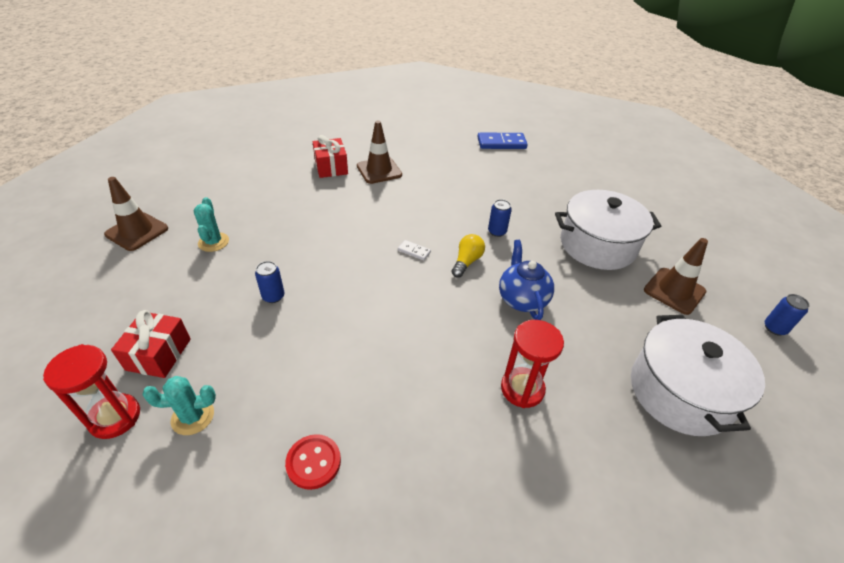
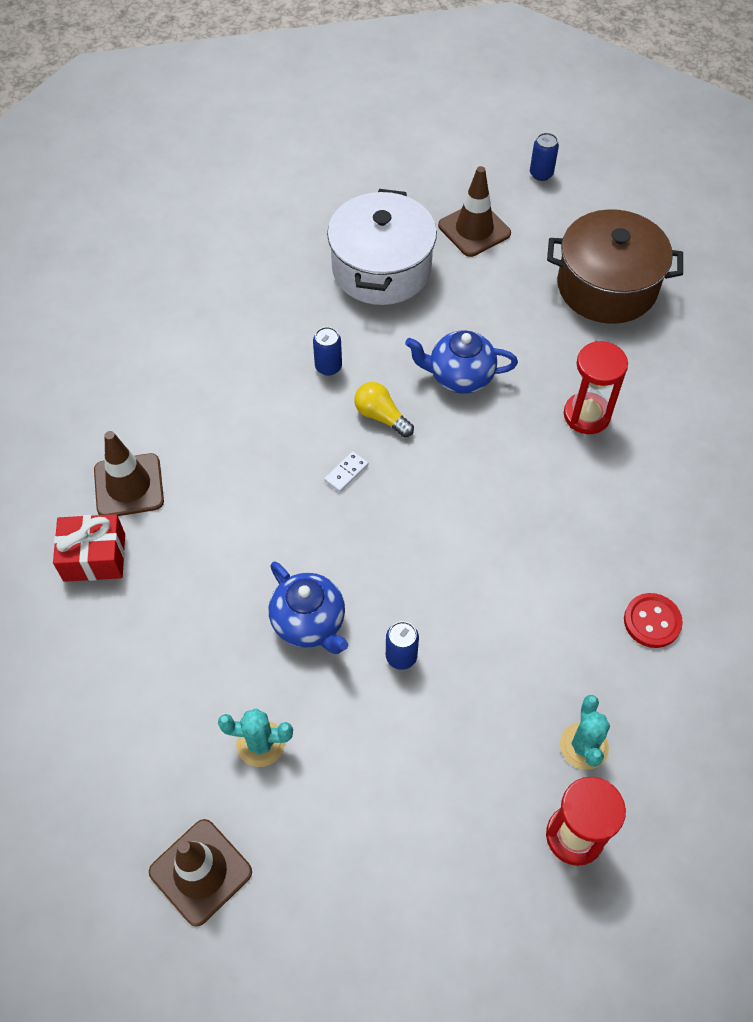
camera: 75 degrees left, 15 degrees up
(158, 354) = (483, 798): red gift -> none
(296, 250) = (310, 623): none -> blue teapot
(501, 143) = (104, 298): blue domino -> none
(680, 392) = (607, 286): white pot -> brown pot

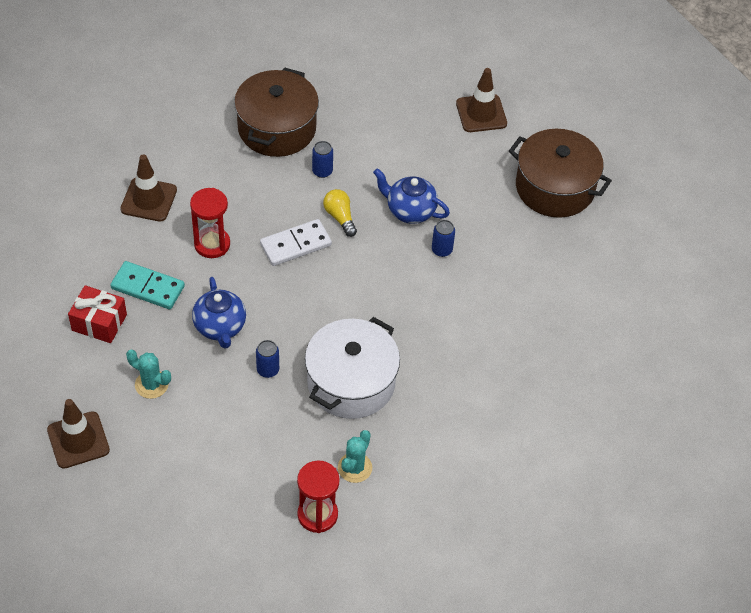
camera: 20 degrees right, 5 degrees down
(94, 557) = (105, 236): red gift -> red gift (99, 322)
(187, 606) = (148, 287): none -> turquoise domino
(244, 333) = (277, 128): none -> brown pot
(346, 473) = (295, 244): white domino -> white domino, size x2.02
(381, 268) = (397, 117): white pot -> white pot (351, 382)
(541, 174) = (556, 90): blue can -> blue can (442, 250)
(586, 415) = (484, 269): red hourglass -> red hourglass (212, 244)
(652, 621) = (447, 414): red button -> none

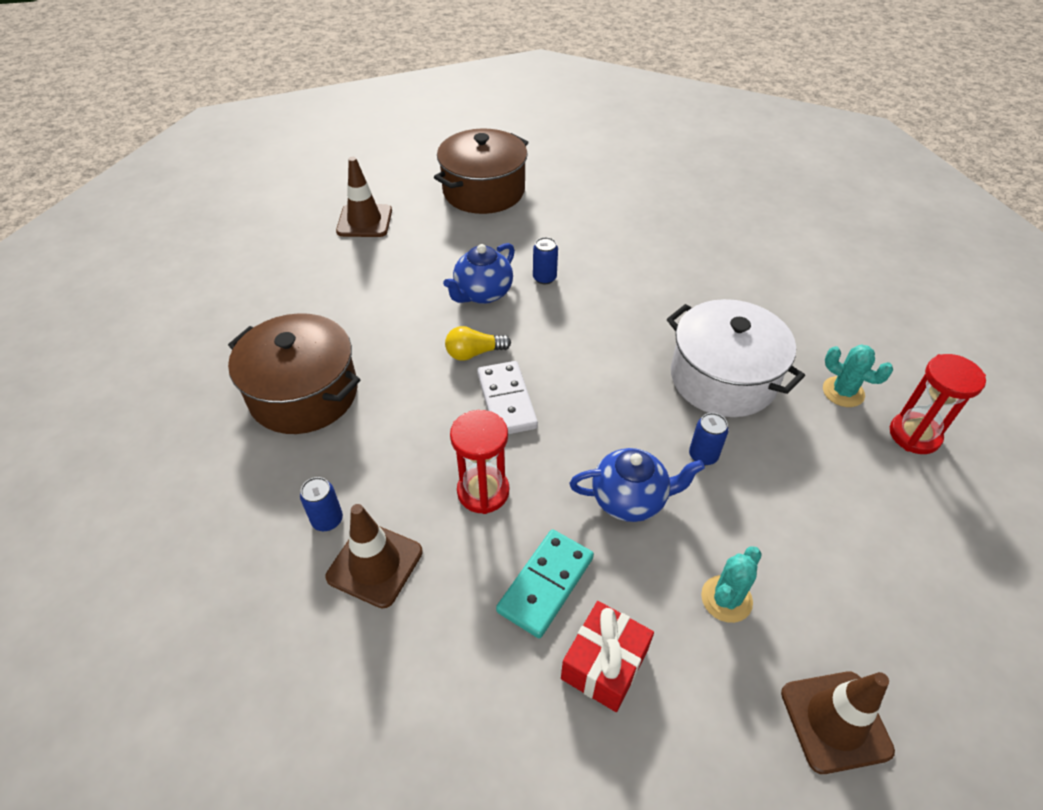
camera: 75 degrees left, 5 degrees down
(322, 171) = (395, 359): blue can -> blue can (327, 520)

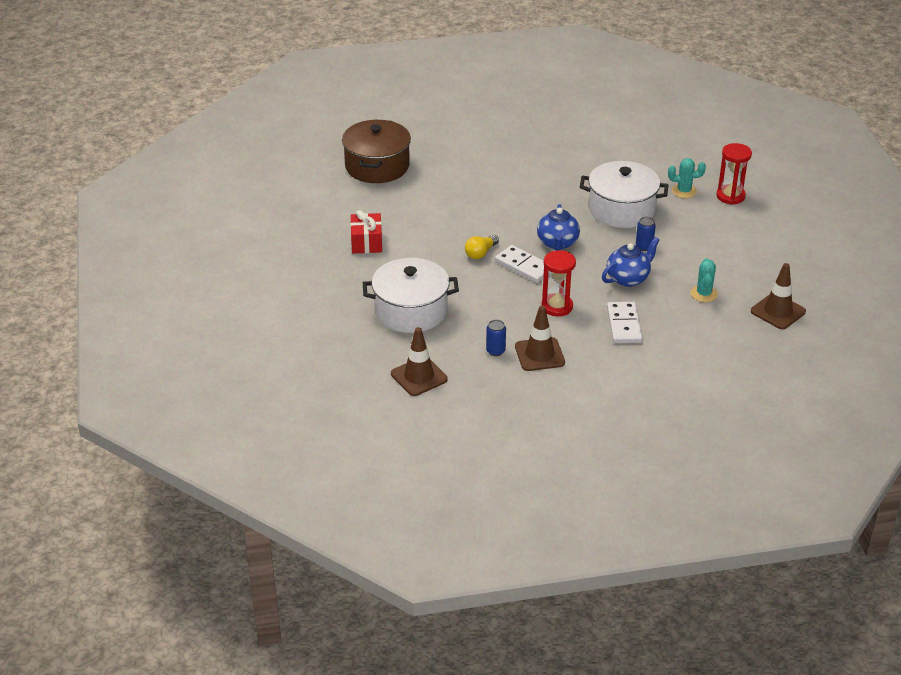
camera: 35 degrees left, 10 degrees down
(304, 393) = (411, 311): brown pot -> white pot
(364, 221) = (322, 214): brown traffic cone -> brown traffic cone (419, 377)
(482, 294) = (449, 223): blue teapot -> blue teapot (557, 244)
(544, 278) = (475, 200): blue can -> none
(545, 584) = (624, 325): turquoise domino -> white domino
(604, 664) = (676, 338): red gift -> red gift (366, 242)

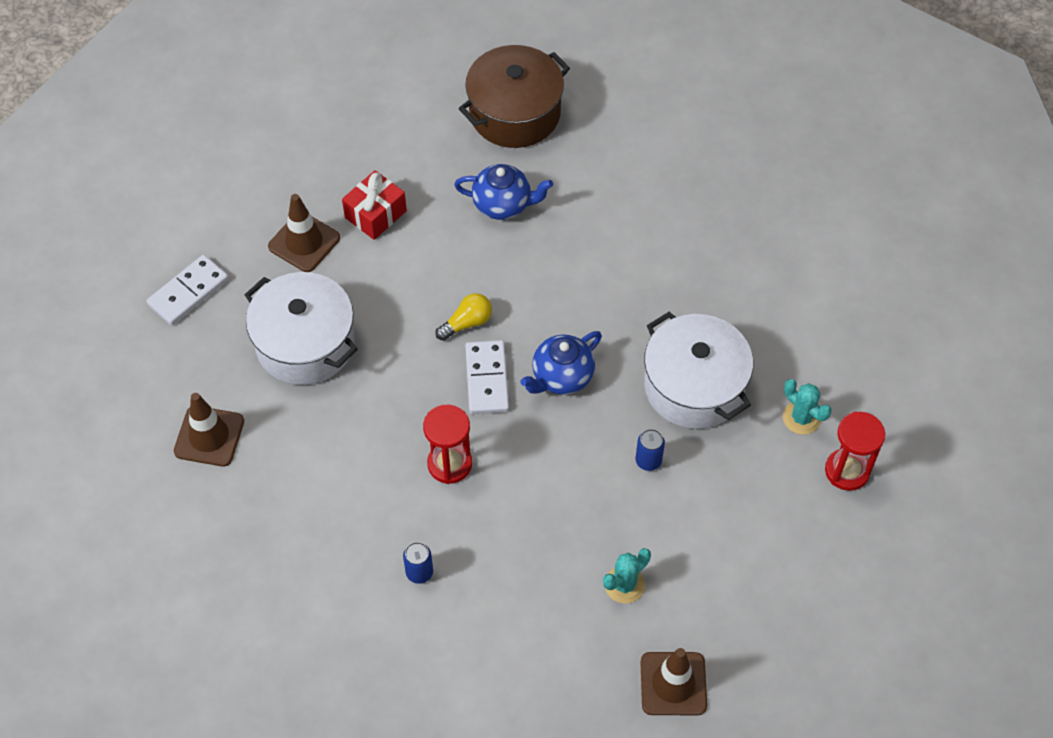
camera: 45 degrees right, 20 degrees up
(480, 253) = (467, 323): yellow light bulb -> yellow light bulb turned 150 degrees clockwise
(495, 351) = (317, 468): blue can -> blue can (419, 572)
(539, 354) = (352, 512): brown traffic cone -> brown traffic cone (304, 242)
(624, 325) = (484, 550): white domino -> white domino (188, 292)
(628, 278) = (572, 491): blue teapot -> blue teapot (503, 204)

